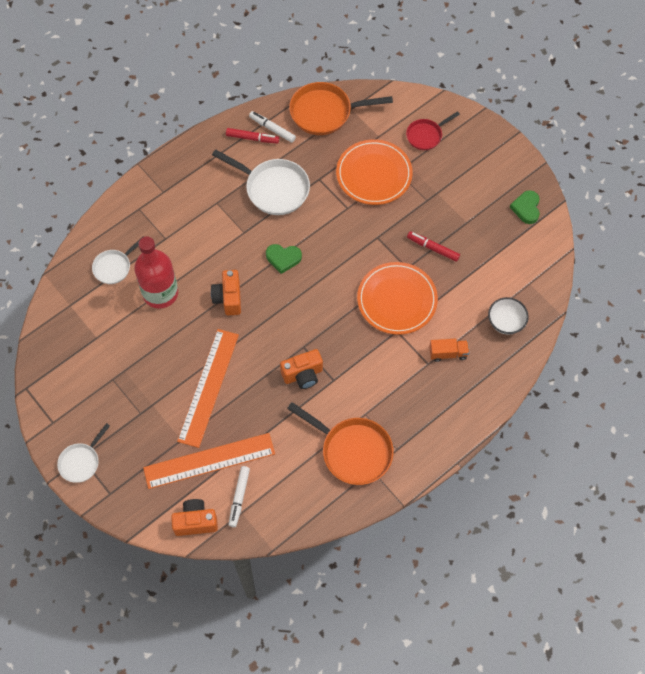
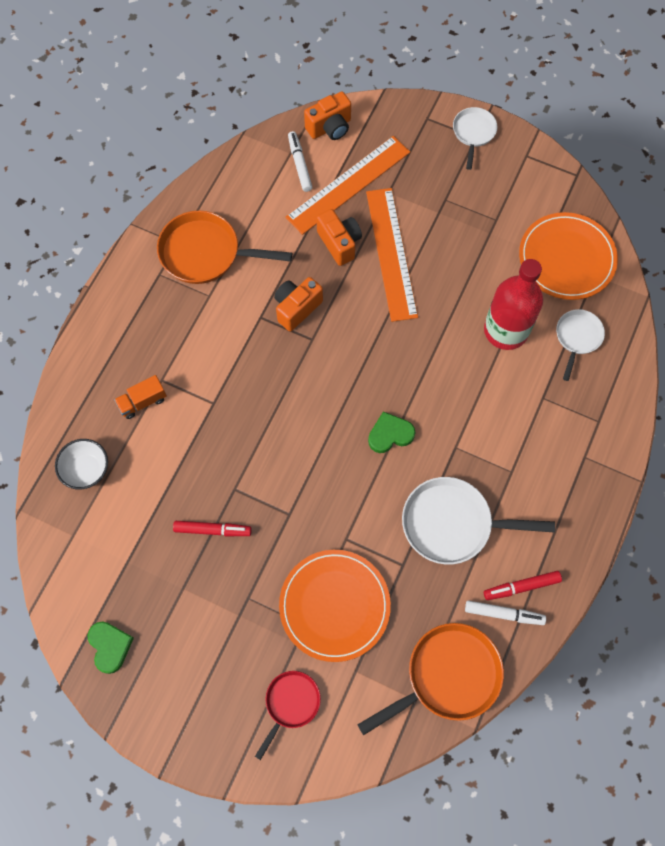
camera: 155 degrees right, 5 degrees up
(228, 298) = (426, 358): orange camera -> orange camera (339, 243)
(397, 300) = (229, 441): orange plate -> orange plate (566, 258)

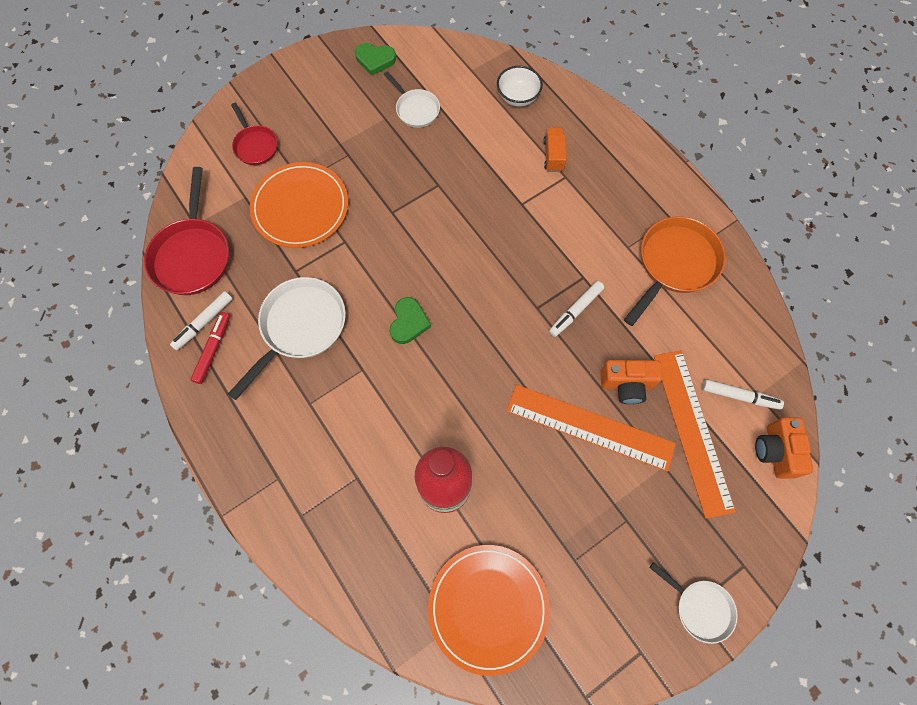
camera: 120 degrees right, 0 degrees up
(212, 530) = (415, 155): red marker -> none
(296, 308) = (576, 311): orange camera -> white marker
(447, 676) = (192, 255): orange pan -> red pan
(577, 338) = (395, 555): white pan -> white pan (416, 109)

